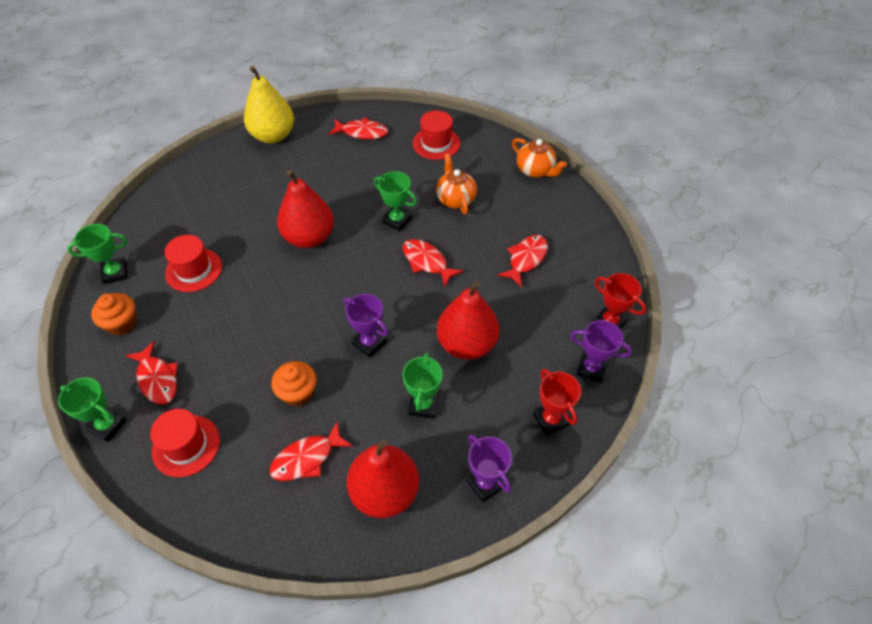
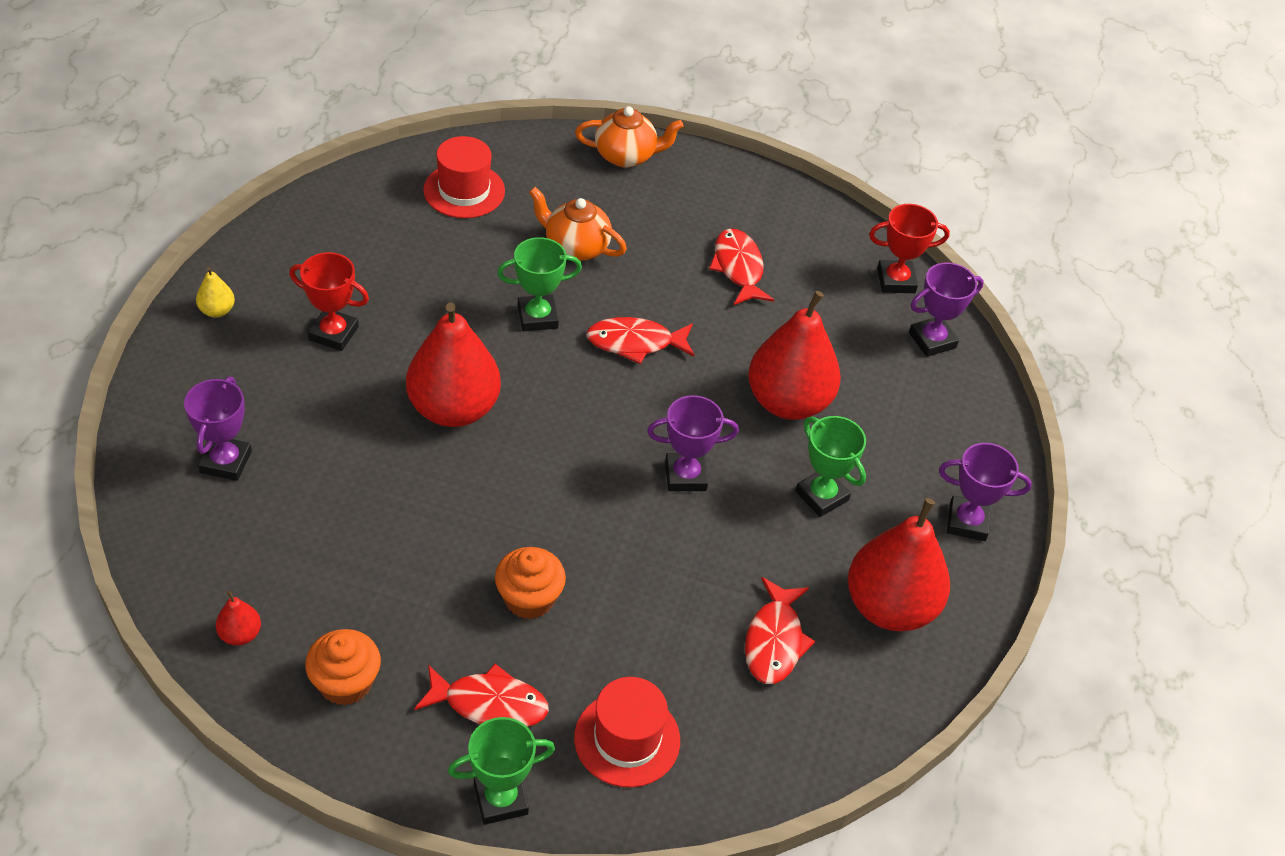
camera: 50 degrees left, 5 degrees down
(115, 273) = (240, 634): green trophy -> red pear
(194, 270) = (351, 551): red hat -> none
(199, 199) = (226, 462): none -> purple trophy
(273, 136) = (217, 311): yellow pear -> yellow pear, size x0.42
(298, 392) = (677, 586): orange cupcake -> orange cupcake (529, 598)
(362, 132) = (344, 232): red fish -> none
(550, 419) = (953, 417): red trophy -> red trophy (333, 333)

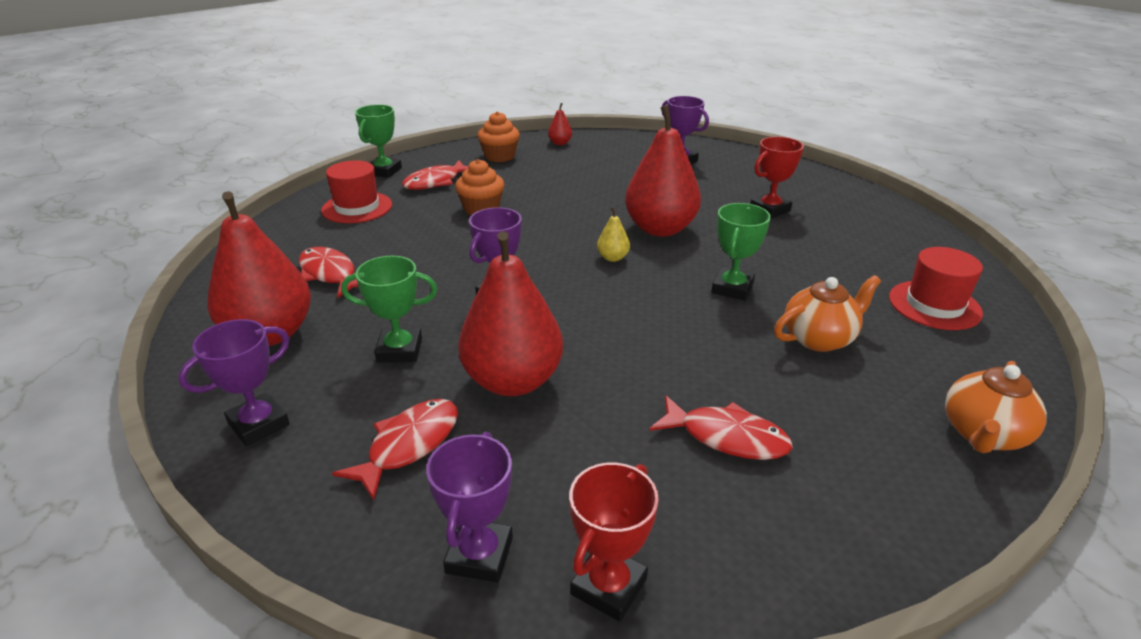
camera: 130 degrees right, 15 degrees down
(217, 311) = (818, 182): yellow pear -> yellow pear (613, 258)
(635, 343) = (663, 324): red fish -> red fish (409, 445)

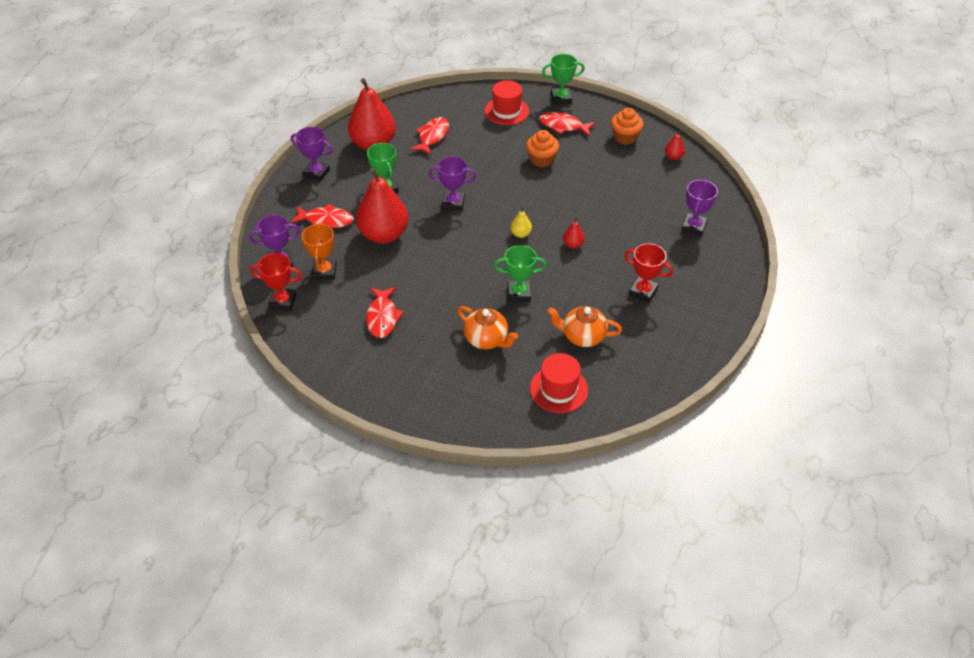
camera: 65 degrees right, 15 degrees up
(556, 487) = (324, 272): none -> orange trophy
(660, 229) = (573, 244): red pear -> red pear, size x0.42
(983, 434) = (434, 412): orange teapot -> orange teapot (582, 336)

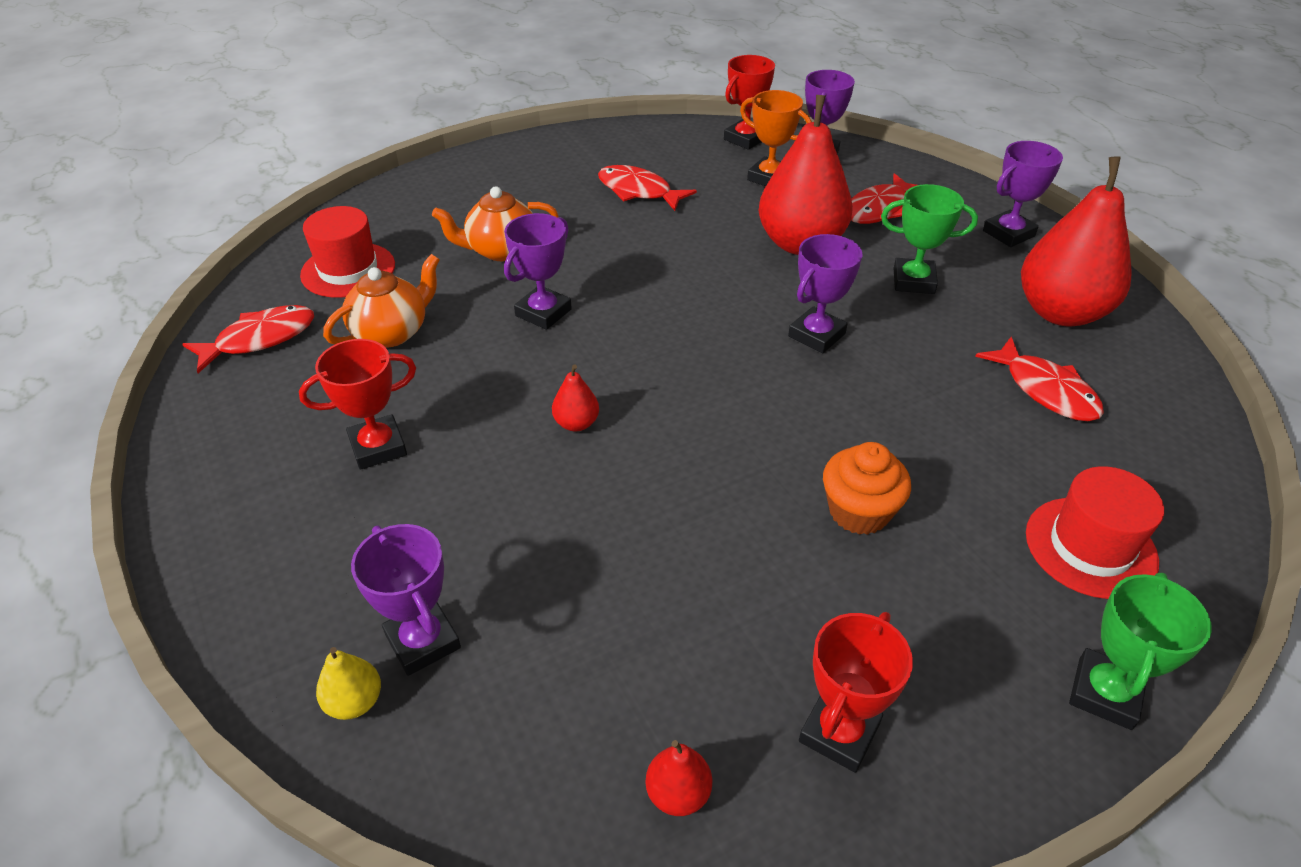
camera: 125 degrees right, 5 degrees down
(519, 293) = (543, 312): green trophy -> purple trophy
(521, 234) = (666, 375): yellow pear -> yellow pear (355, 702)
(563, 126) = (968, 623): red fish -> red fish (260, 339)
(625, 137) = (839, 732): orange cupcake -> red trophy

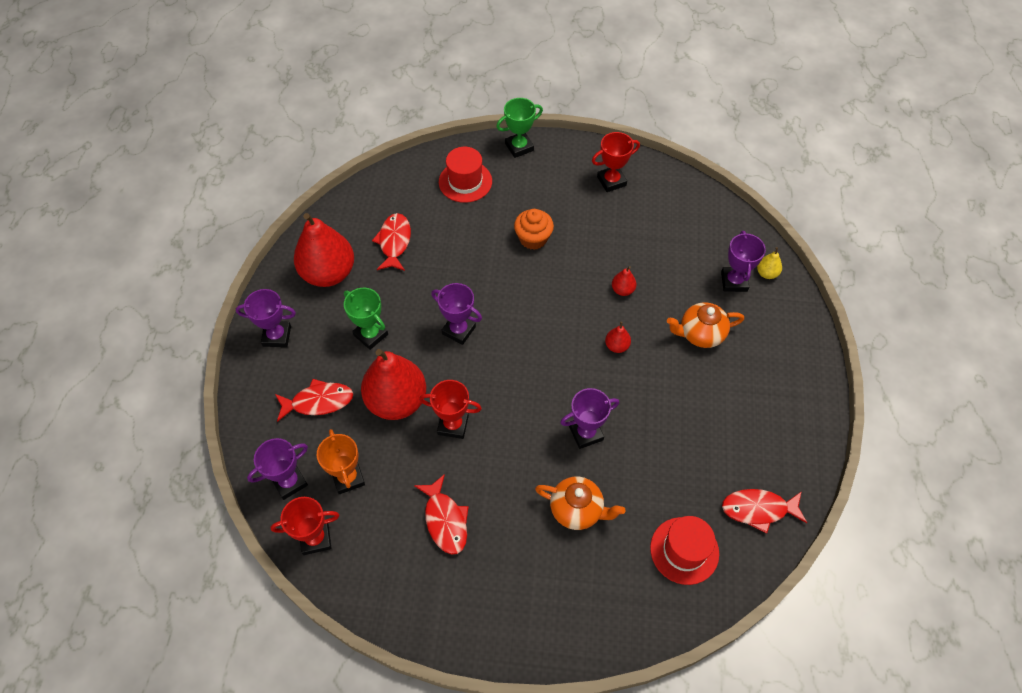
camera: 145 degrees left, 15 degrees up
(378, 447) = (717, 386): red trophy -> red trophy (453, 425)
(392, 332) = (679, 469): orange teapot -> orange teapot (700, 334)
(678, 793) = (674, 193): red pear -> red pear (622, 290)
(816, 335) = (458, 330): purple trophy -> purple trophy turned 45 degrees clockwise

